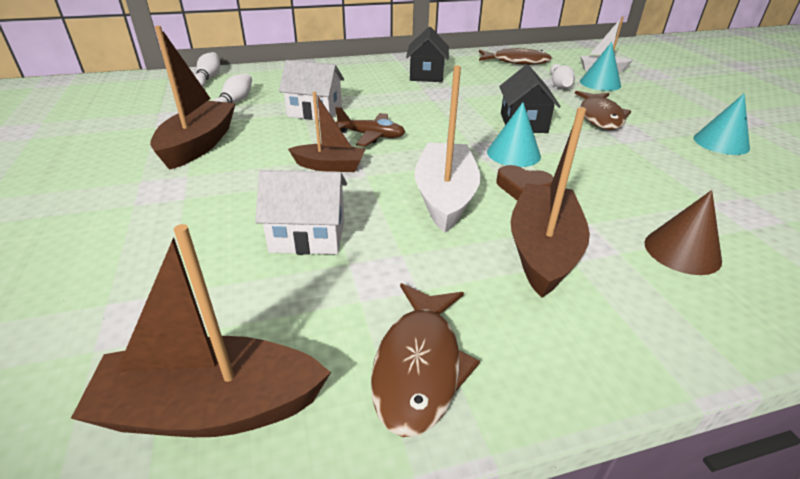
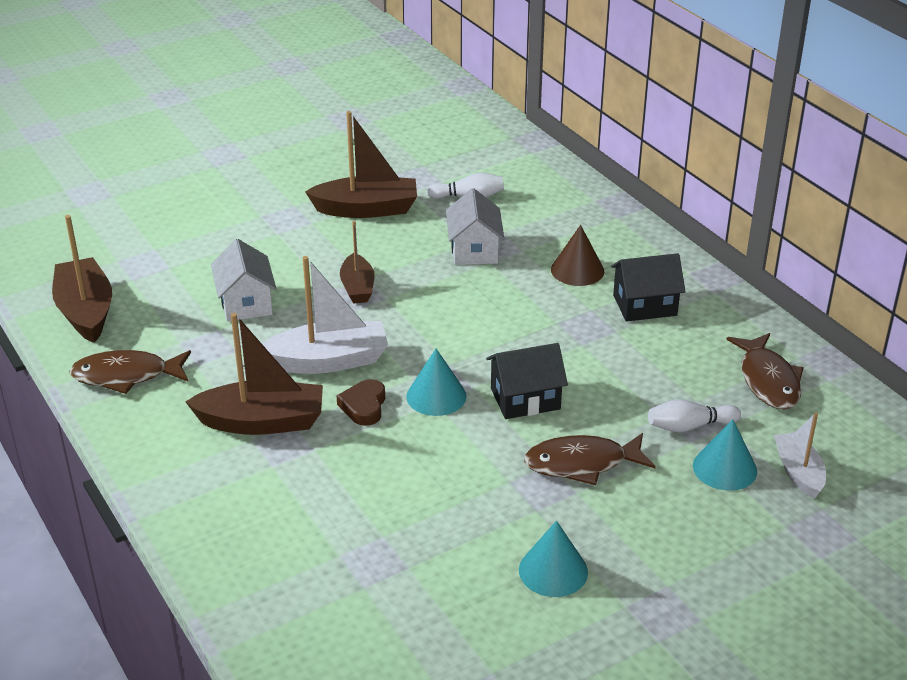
camera: 75 degrees right, 0 degrees up
(208, 78) = (523, 161): white bowling pin -> none
(371, 136) = (432, 297): brown plane -> none
(682, 251) = (285, 504): brown cone -> brown cone (577, 270)

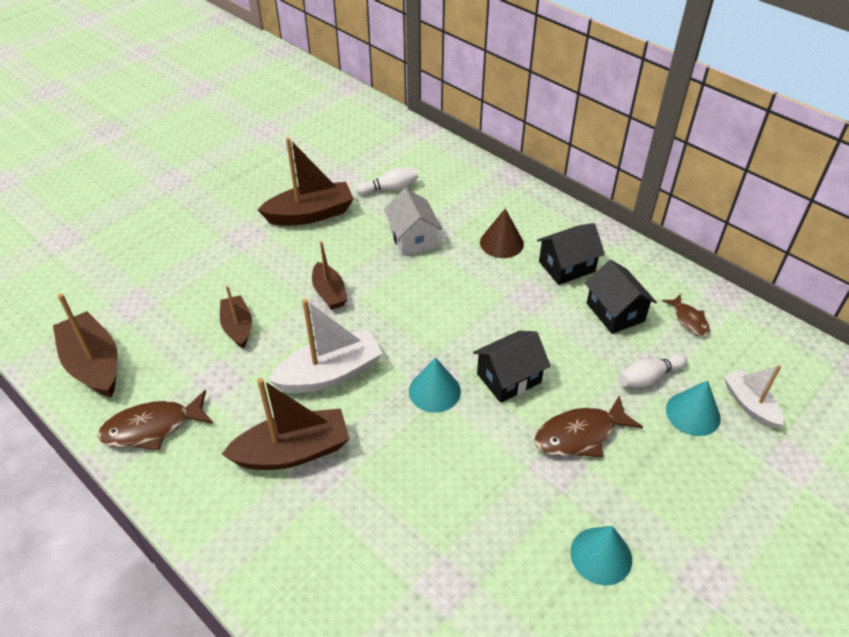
camera: 15 degrees left, 10 degrees up
(246, 303) = (238, 327): white house -> brown boat
(364, 406) = (377, 415): brown heart -> none
(681, 358) = (615, 312): none -> black house
(768, 380) = (689, 320): brown fish -> brown fish, size x0.59

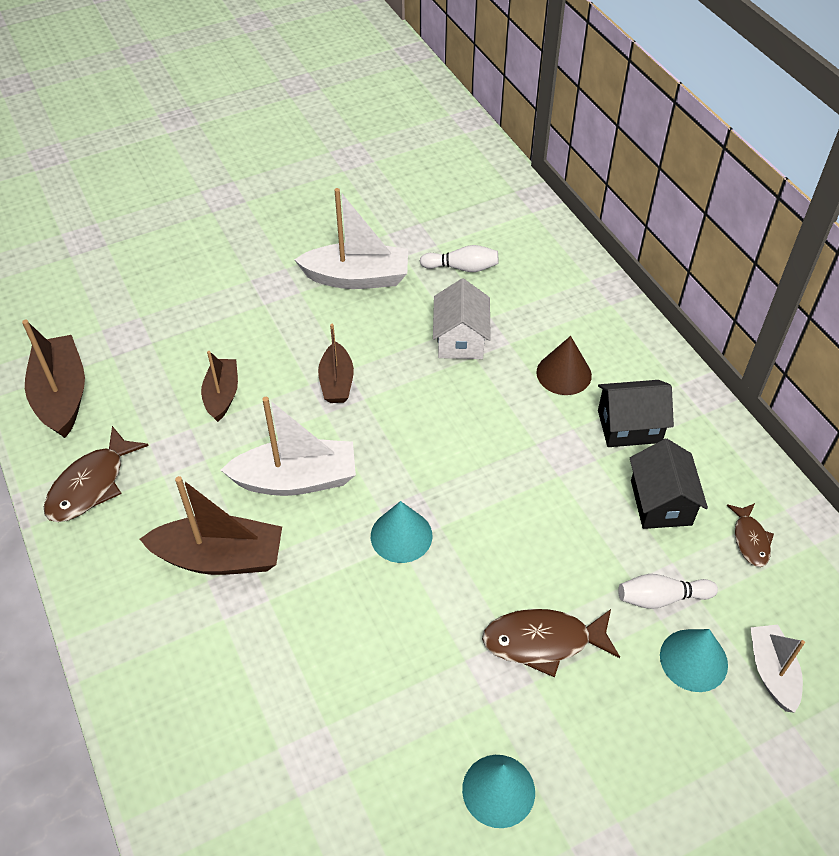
camera: 20 degrees right, 5 degrees up
(152, 428) = (91, 485): brown fish -> brown fish turned 60 degrees counterclockwise
(310, 214) = (357, 278): brown boat -> white boat
(509, 378) = (493, 546): black house -> none

